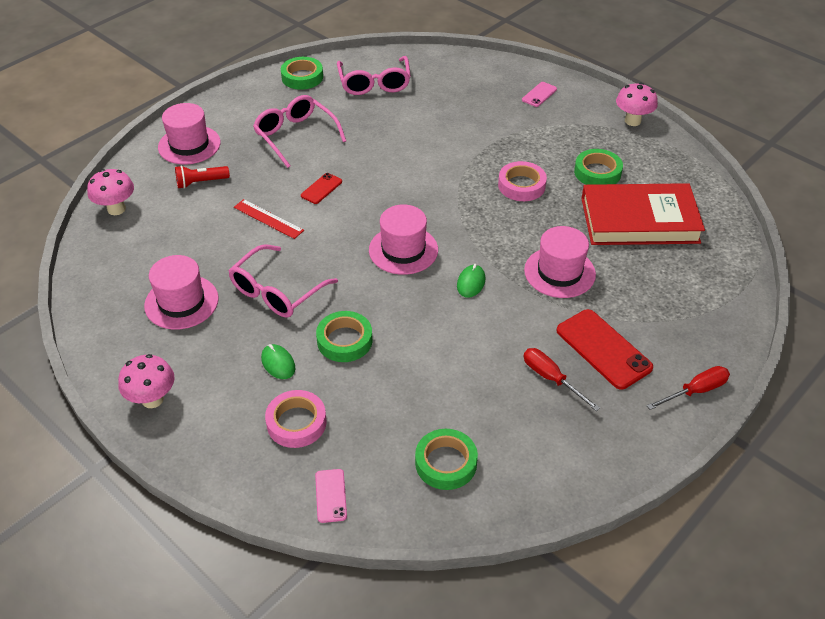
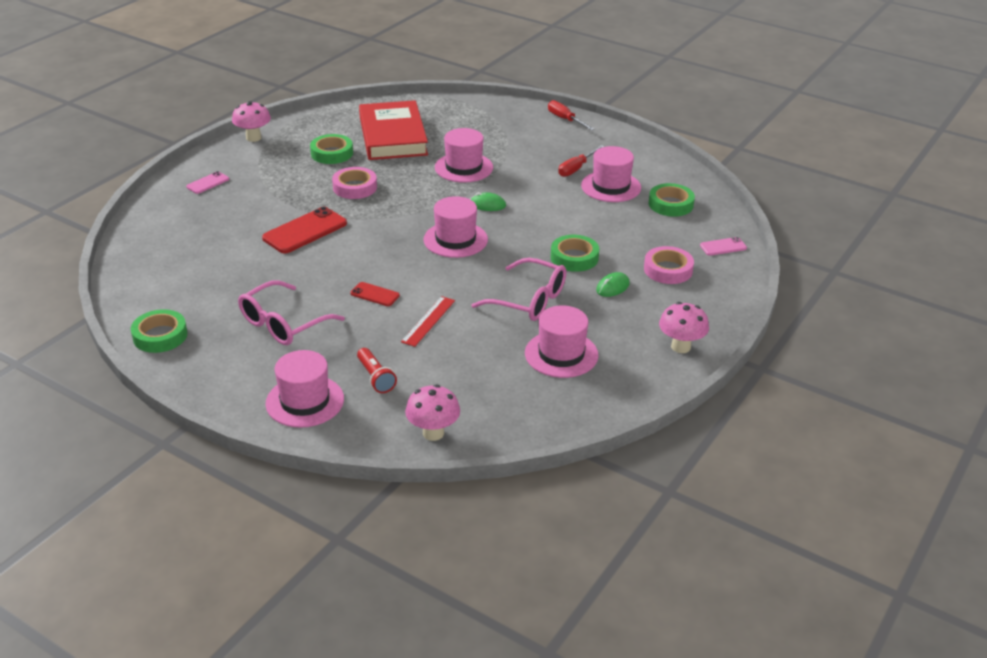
camera: 100 degrees left, 10 degrees down
(374, 84) = (179, 282): pink glasses -> none
(500, 406) = (611, 186): none -> pink hat
(539, 94) = (208, 183): pink phone -> pink phone turned 75 degrees counterclockwise
(603, 349) = (540, 150): red phone -> red phone (305, 231)

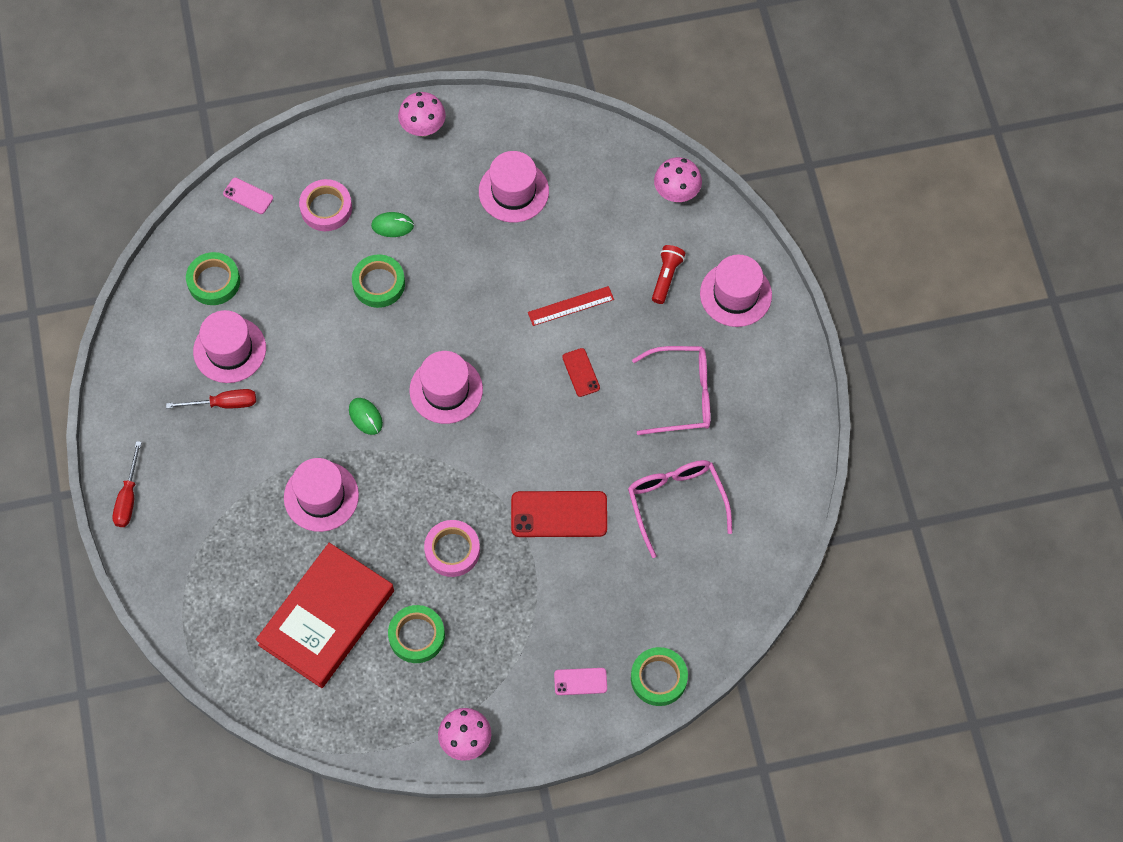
camera: 135 degrees left, 30 degrees up
(160, 336) = (786, 460): green tape -> green tape (658, 678)
(529, 300) = (471, 264): pink glasses -> pink glasses (676, 502)

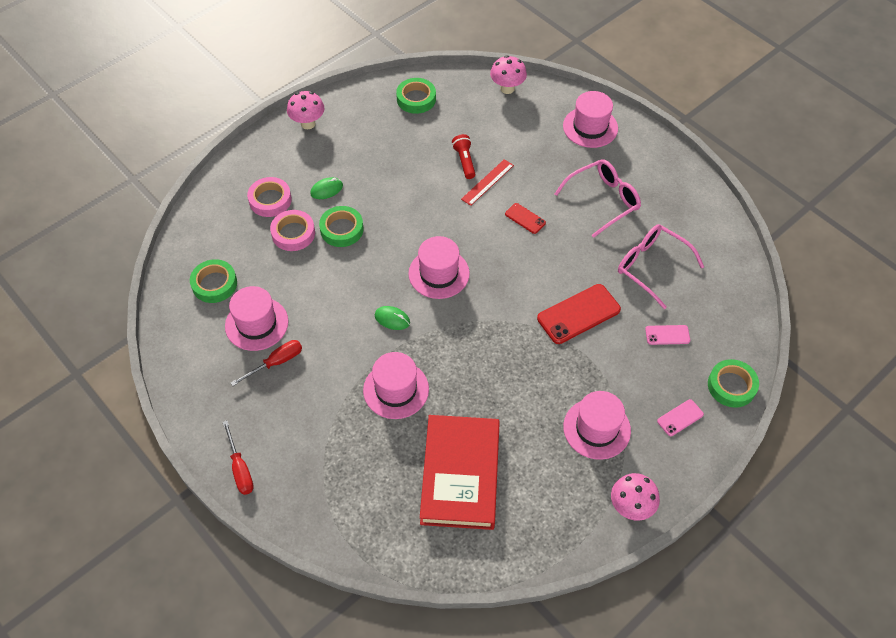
camera: 30 degrees left, 10 degrees down
(248, 196) = (205, 218): pink phone -> pink phone (667, 335)
(417, 636) = (538, 450): green tape -> green tape (416, 99)
(452, 550) = (521, 377): pink tape -> pink tape (293, 233)
(513, 191) = (398, 133): pink hat -> pink hat (596, 428)
(666, 277) = (538, 137): red flashlight -> red flashlight (464, 161)

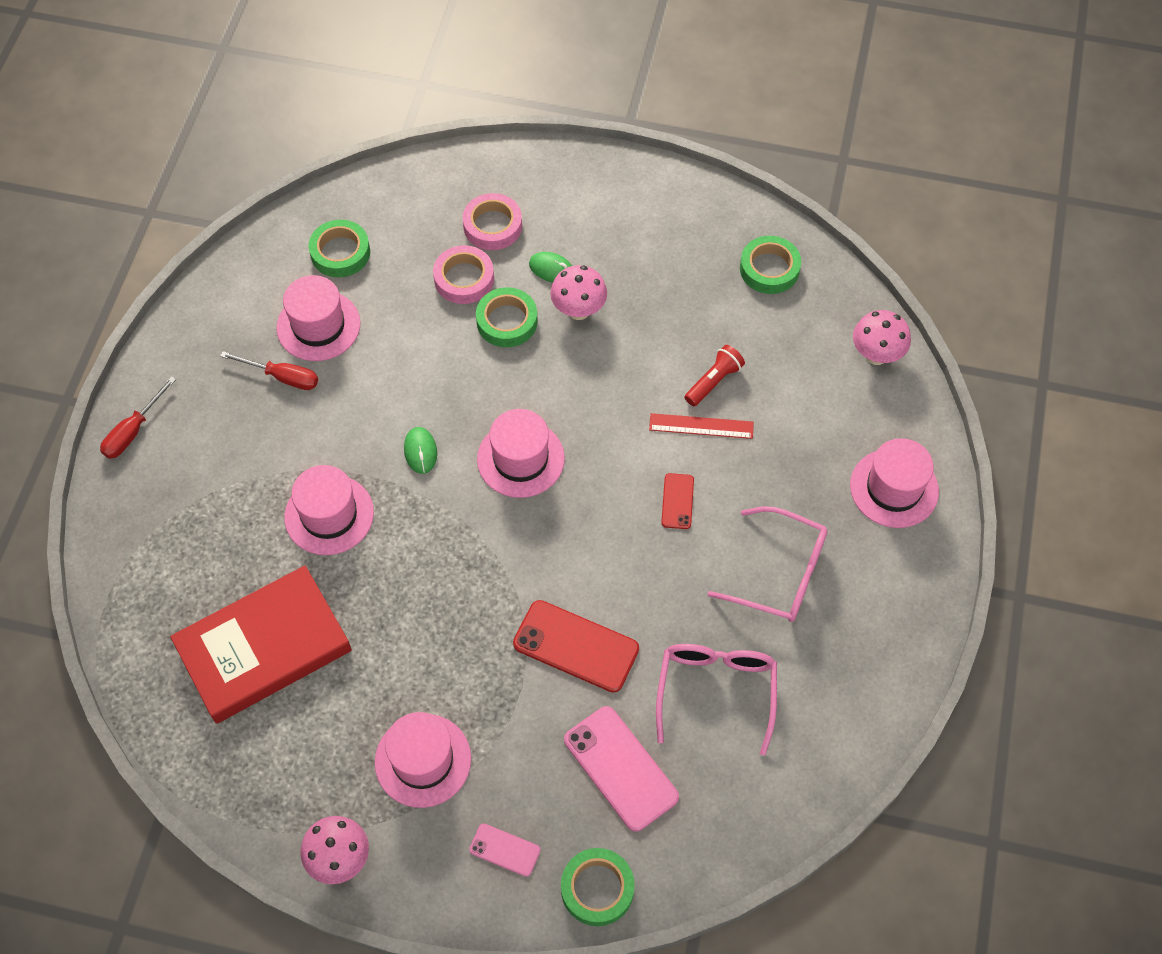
camera: 55 degrees right, 5 degrees up
(308, 123) = (634, 187): pink mushroom -> pink mushroom (578, 310)
(667, 335) = (620, 768): pink phone -> pink phone, size x1.89

